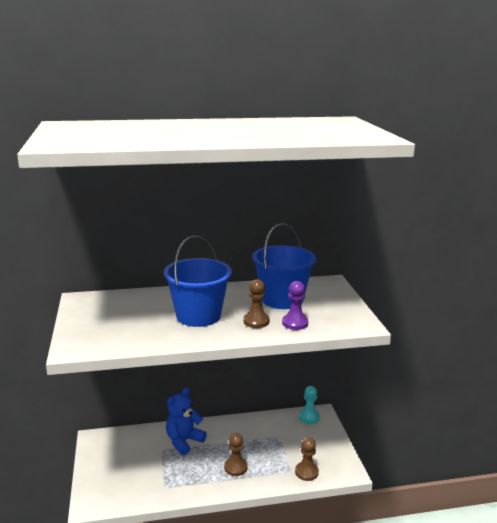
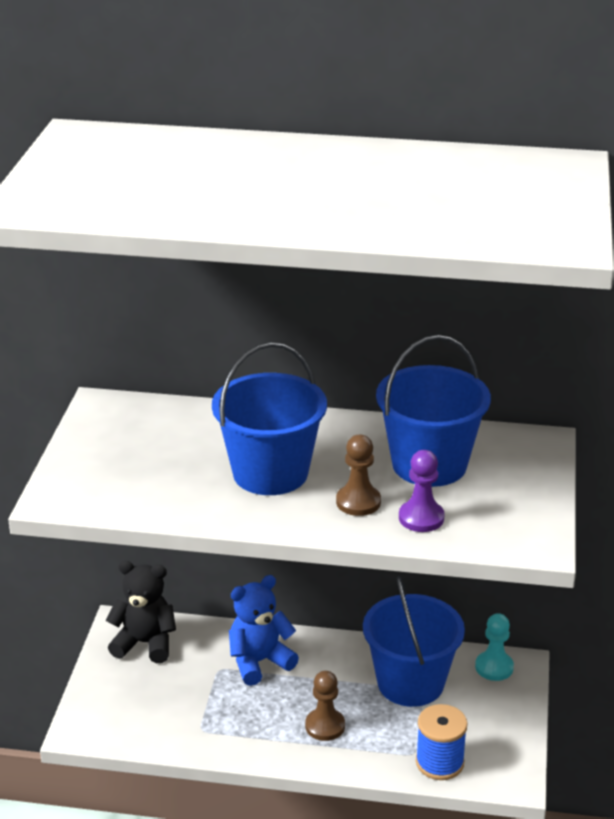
camera: 20 degrees right, 10 degrees up
(113, 445) = (145, 643): none -> black teddy bear
(270, 434) = (410, 683): none -> blue bucket
(306, 472) = (439, 762): brown pawn -> blue spool

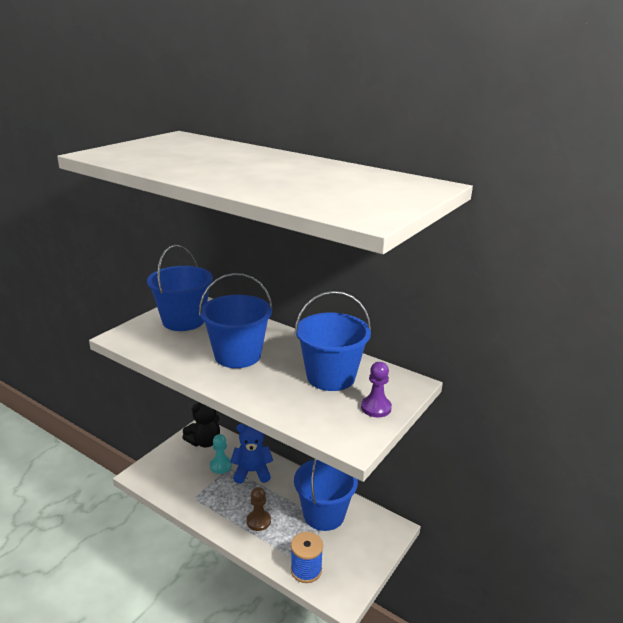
camera: 25 degrees right, 5 degrees down
(128, 442) = (183, 320): none -> blue bucket
(145, 643) = (204, 442): black teddy bear -> black teddy bear turned 105 degrees clockwise
(358, 502) = (269, 385): brown pawn -> none
(421, 518) = (296, 405): purple pawn -> purple pawn (376, 408)
(494, 667) = (379, 523): turquoise pawn -> turquoise pawn (221, 466)

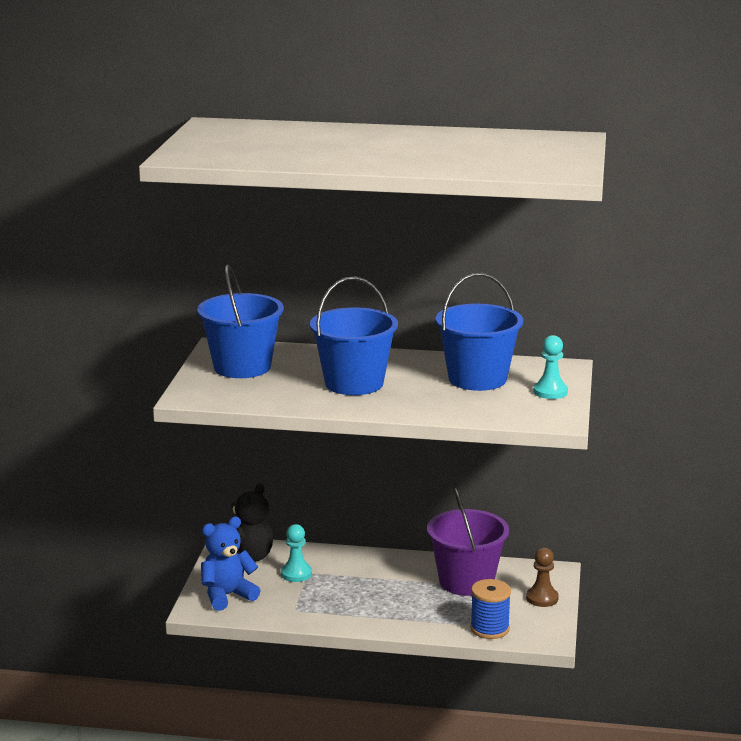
camera: 25 degrees left, 5 degrees down
(252, 472) = (342, 569): blue teddy bear -> blue teddy bear (227, 596)
(258, 521) = (396, 607): brown pawn -> brown pawn (542, 598)
(324, 514) = (466, 581): blue bucket -> purple bucket
(376, 408) = (550, 392): purple pawn -> turquoise pawn

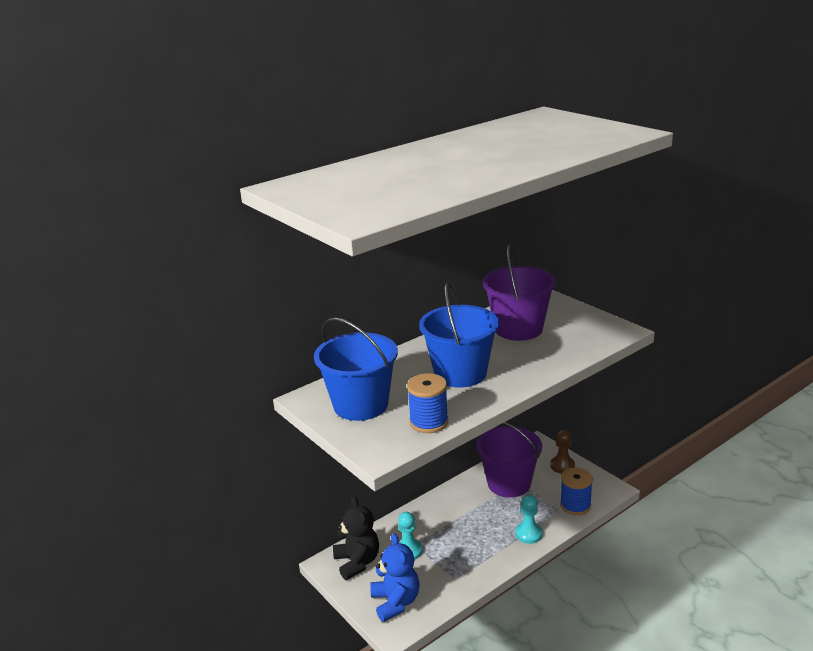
camera: 45 degrees left, 5 degrees up
(227, 596) = (396, 602): blue teddy bear -> blue teddy bear turned 150 degrees clockwise
(258, 398) = (429, 422): none -> blue spool
(477, 379) = (518, 329): blue bucket -> purple bucket
(550, 392) = (573, 315): turquoise pawn -> turquoise pawn (528, 534)

